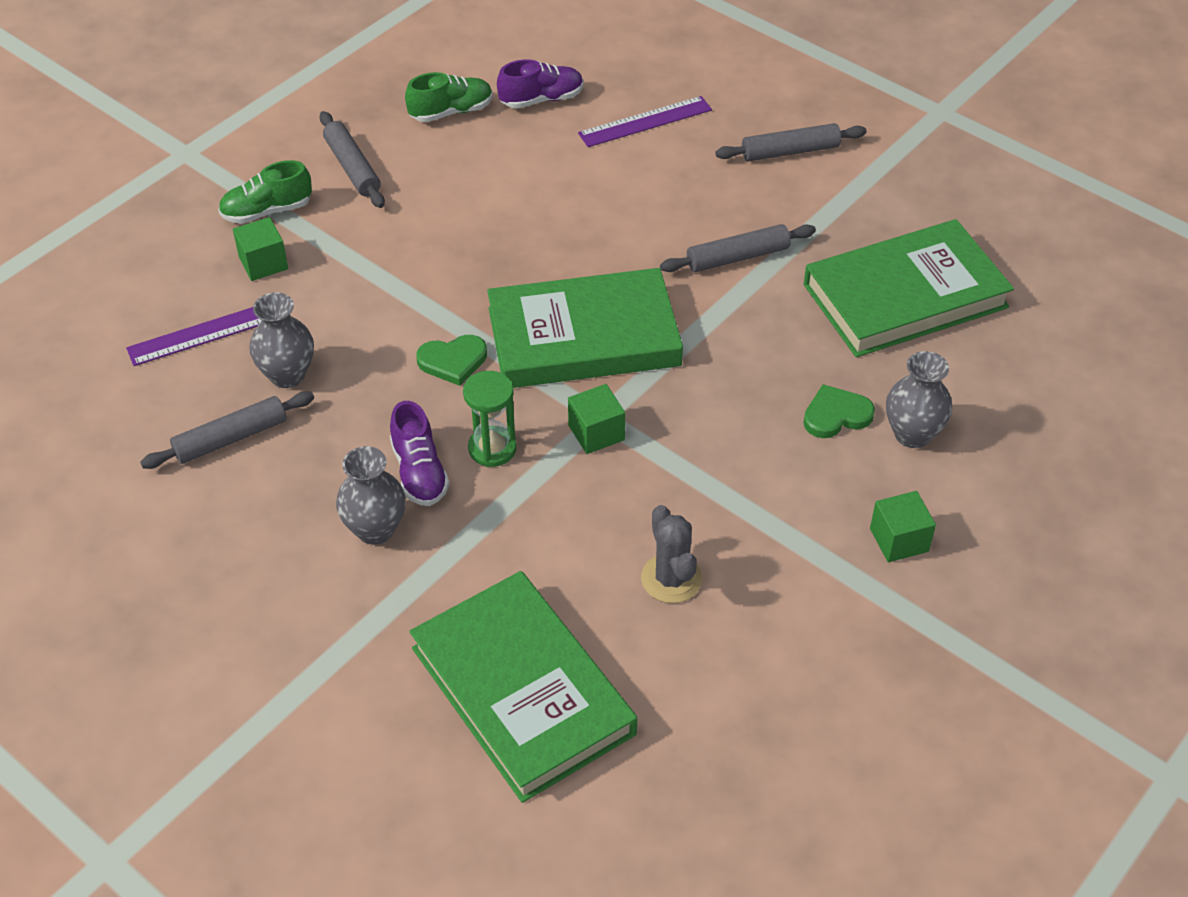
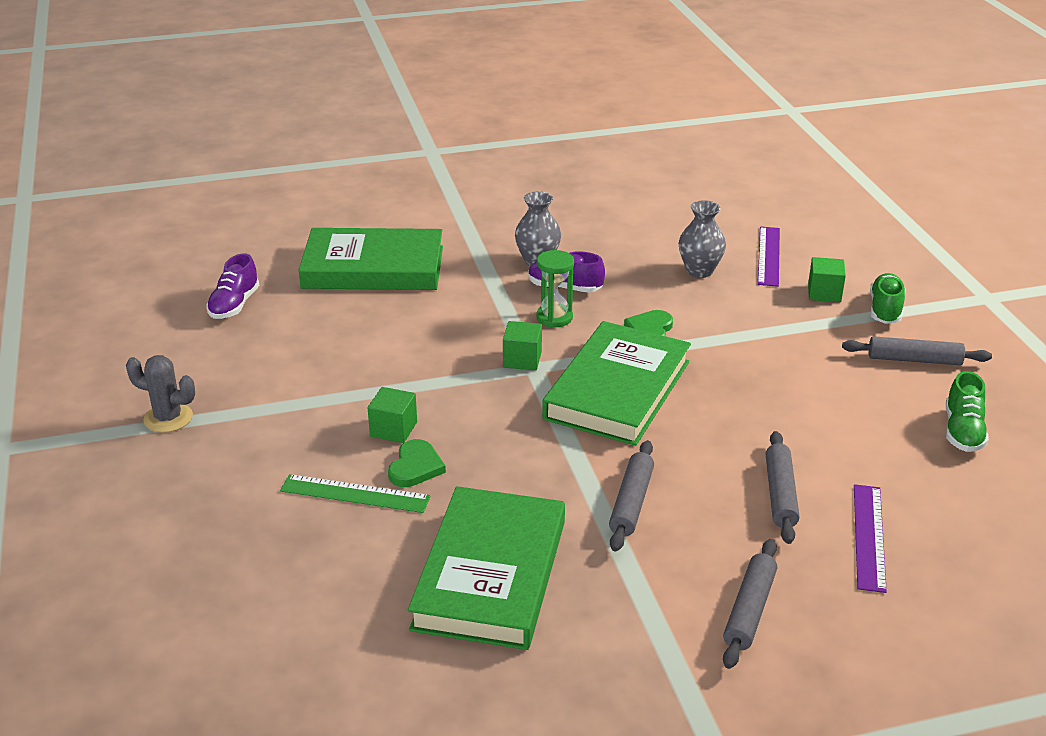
camera: 125 degrees right, 15 degrees down
(231, 438) = (663, 240): grey rolling pin -> grey rolling pin (780, 494)
(541, 99) = (949, 488): purple shoe -> purple shoe (234, 305)
(671, 578) = (377, 339): grey cactus -> grey cactus (168, 418)
(899, 540) = (285, 437): green cube -> green cube (393, 429)
(912, 434) = (355, 493): grey vase -> green ruler

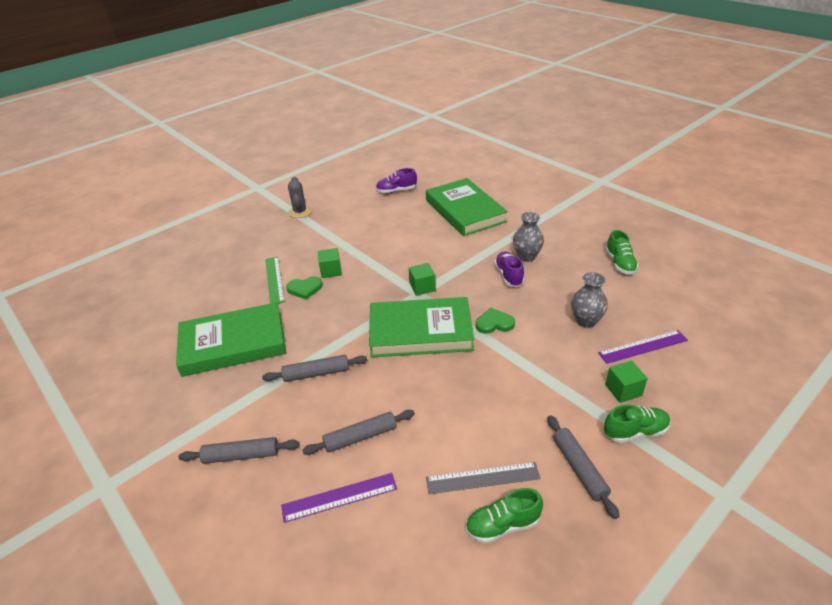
camera: 65 degrees right, 5 degrees up
(554, 318) = (474, 283): green hourglass -> none
(616, 210) = (620, 263): none -> green shoe
(894, 423) = (482, 478): none -> grey ruler

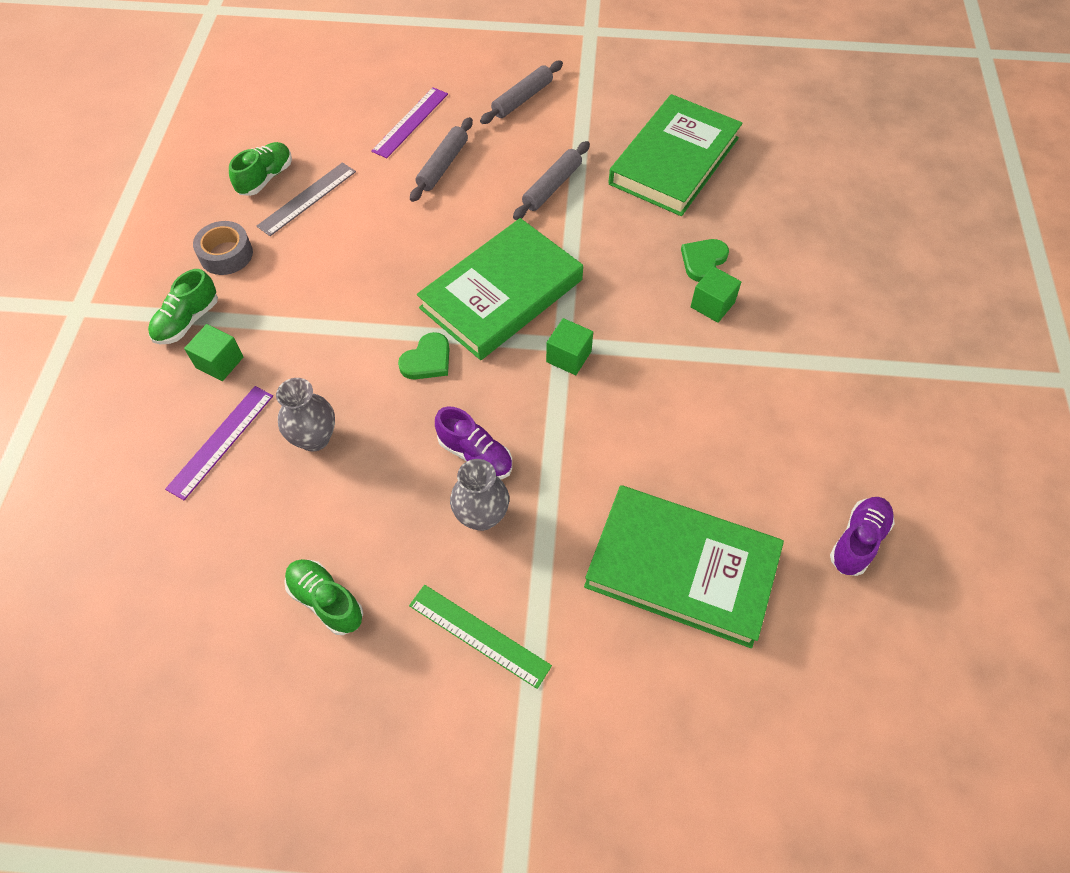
camera: 135 degrees right, 20 degrees up
(274, 280) = (756, 248): green ruler -> green ruler (479, 635)
(300, 212) = (917, 375): grey cactus -> none
(579, 468) = (226, 254): grey rolling pin -> grey tape

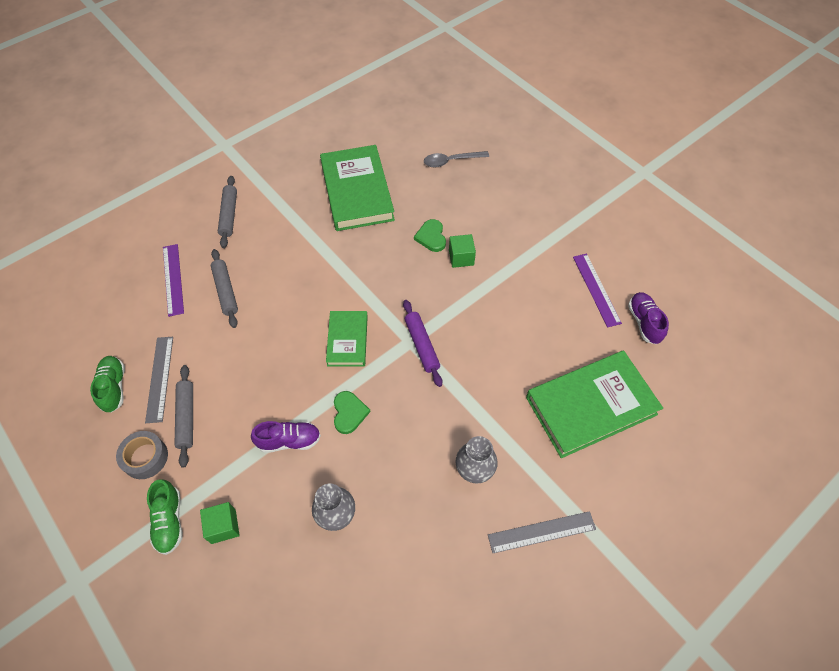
camera: 45 degrees left, 0 degrees up
(221, 441) = (282, 571): purple ruler -> purple ruler (596, 289)
(326, 601) = (448, 595): green shoe -> none
(475, 455) = (434, 441): purple shoe -> purple shoe (289, 441)
(479, 635) = (541, 532): green ruler -> grey ruler
(501, 294) = (347, 340): green book -> green book, size x0.56
(552, 186) = (306, 255): grey rolling pin -> grey rolling pin (187, 417)
(568, 356) = (422, 345): green cube -> purple rolling pin
(818, 199) = (451, 161): none -> grey spoon

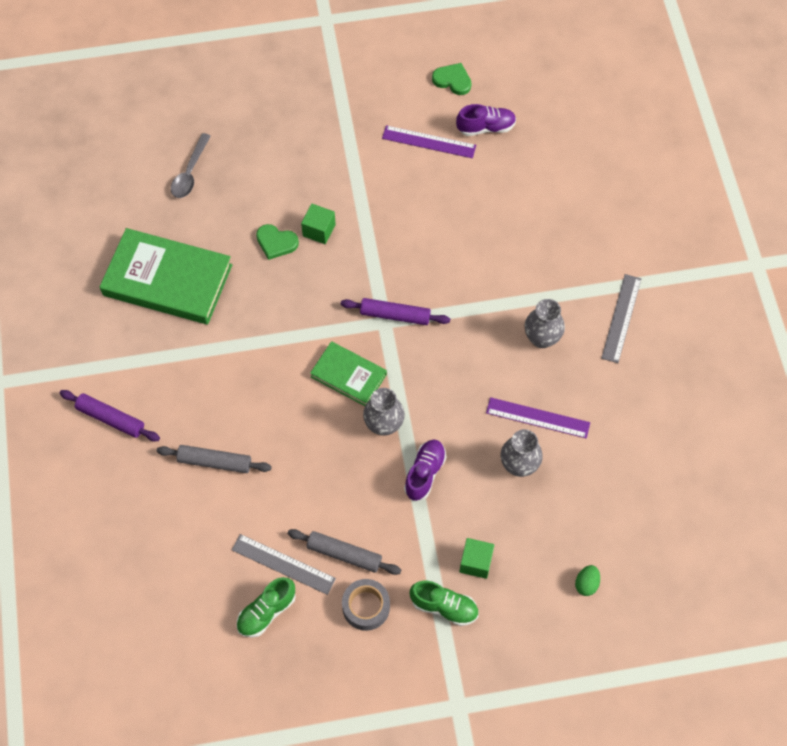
camera: 60 degrees left, 5 degrees up
(114, 387) = (266, 612): green shoe -> green shoe turned 60 degrees counterclockwise
(173, 279) = (163, 508): purple ruler -> purple ruler (537, 418)
(229, 215) = (111, 418): grey rolling pin -> purple rolling pin
(244, 642) = (586, 584): none -> green egg
(317, 387) = (384, 425): none -> grey vase
(349, 413) = (427, 410): green heart -> green heart (452, 80)
(591, 406) = (537, 217): green book -> none
(644, 322) = (486, 127): purple shoe -> purple shoe turned 150 degrees clockwise

